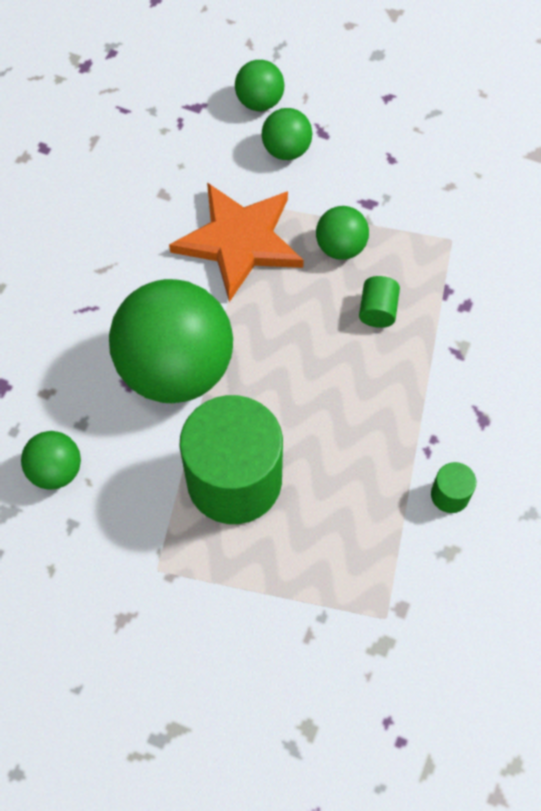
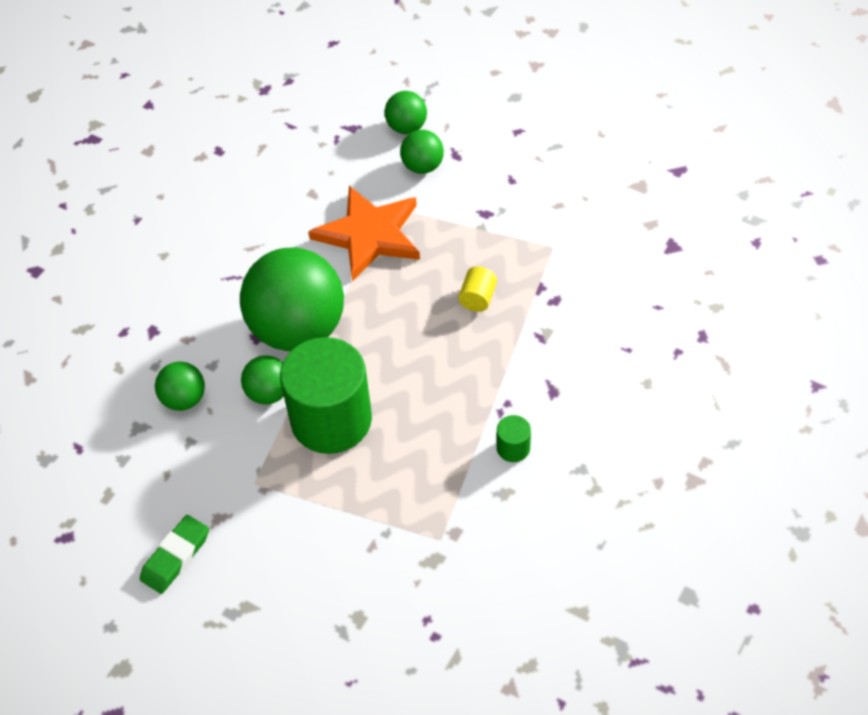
camera: 10 degrees right, 10 degrees down
(79, 674) = (175, 556): none -> green eraser
(340, 247) = (455, 246): green ball -> green ball (269, 393)
(377, 311) = (477, 298): green cylinder -> yellow cylinder

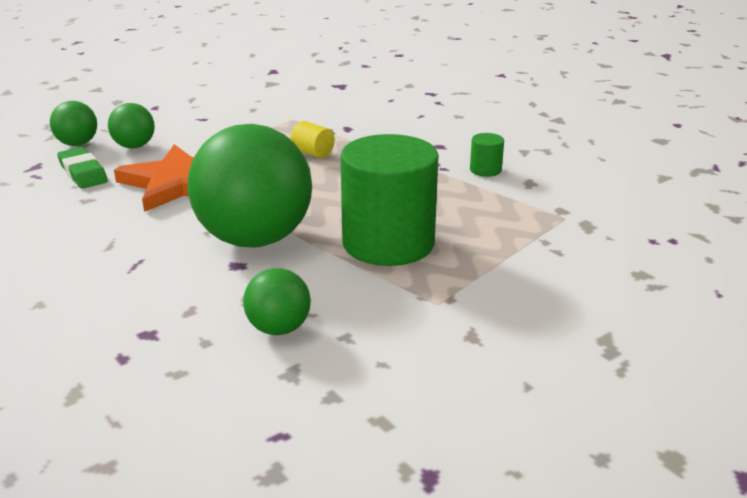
camera: 70 degrees left, 25 degrees down
(175, 556) = (512, 378): green eraser -> green eraser (83, 173)
(269, 393) = (322, 271): green ball -> none

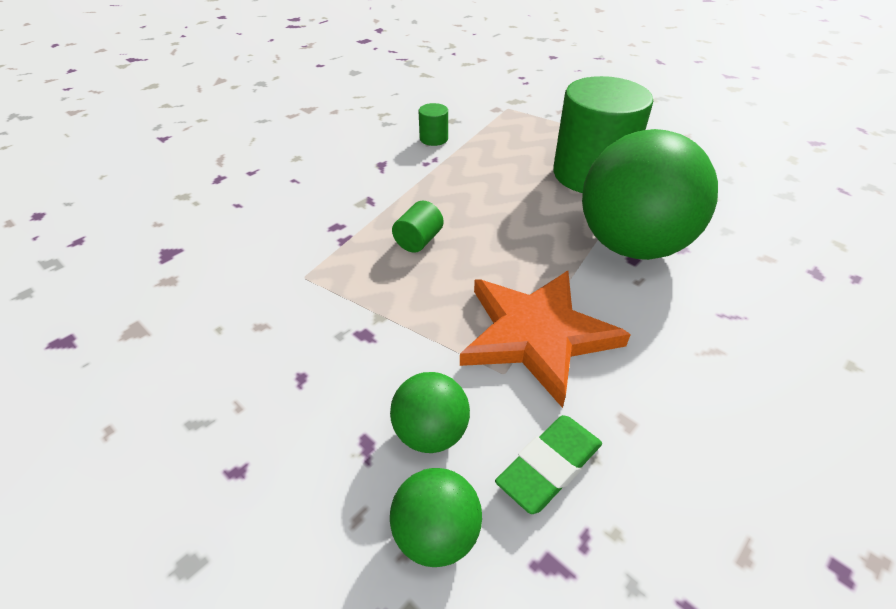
camera: 100 degrees left, 15 degrees up
(279, 328) = (747, 208): green ball -> none
(313, 153) = (418, 241): yellow cylinder -> green cylinder

